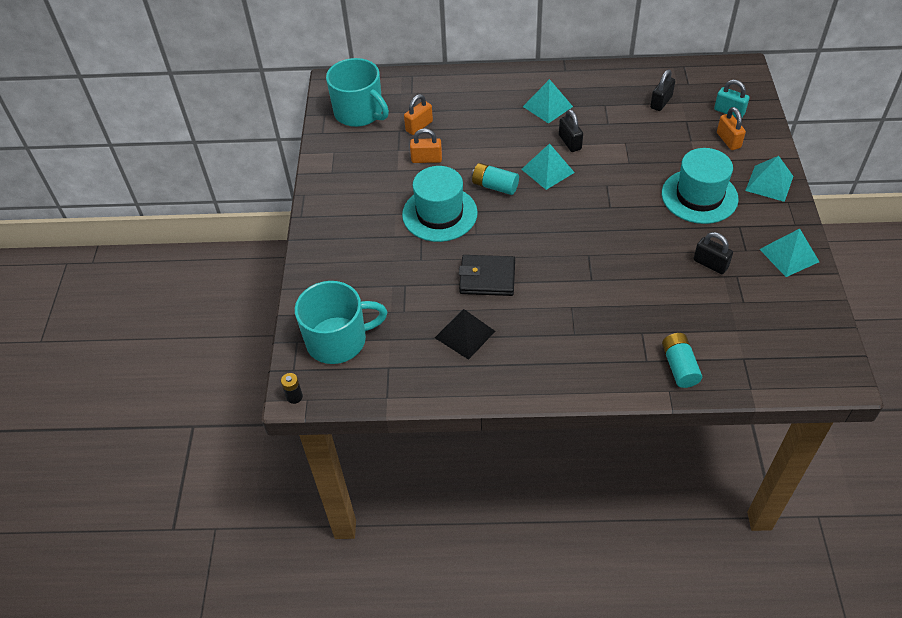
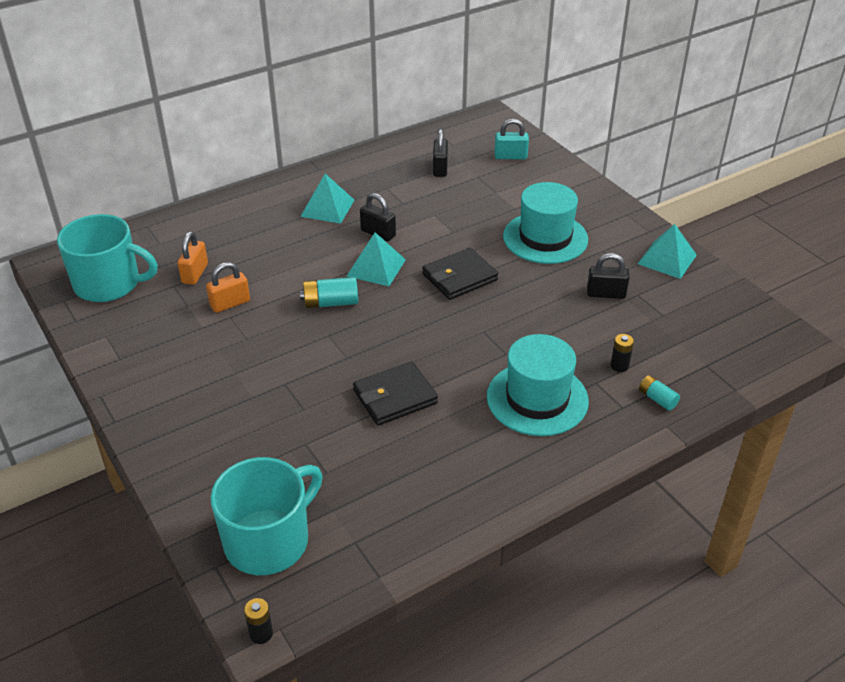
camera: 35 degrees left, 10 degrees down
(439, 214) = (289, 353): turquoise hat -> turquoise hat (537, 399)
(464, 334) = (416, 465): black pyramid -> none
(604, 203) = (459, 277): none -> black wallet
(671, 327) = (619, 366): none -> black battery
(679, 366) = (657, 399): turquoise battery -> turquoise battery, size x0.64
(728, 140) = (530, 181): orange padlock -> none
(769, 183) = (597, 205): turquoise pyramid -> none

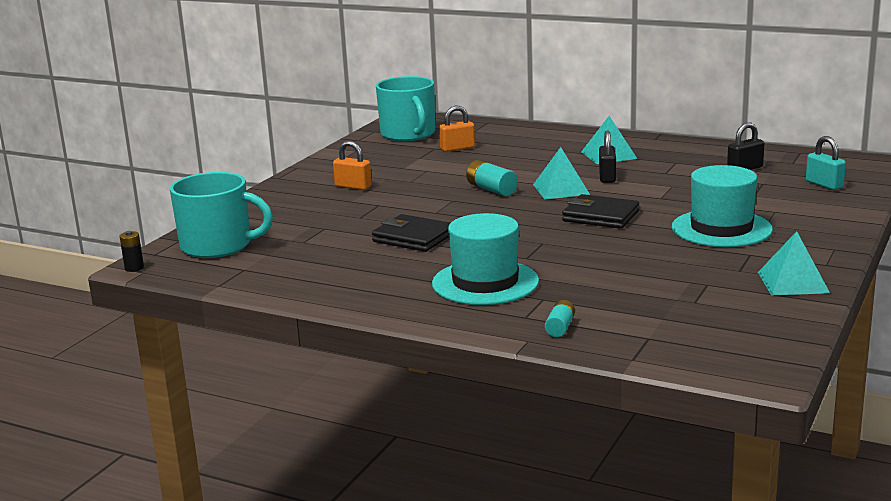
camera: 60 degrees right, 20 degrees down
(230, 303) = (441, 166): orange padlock -> orange padlock (353, 186)
(606, 294) = (682, 271): black padlock -> none
(619, 366) = (582, 302): black battery -> none

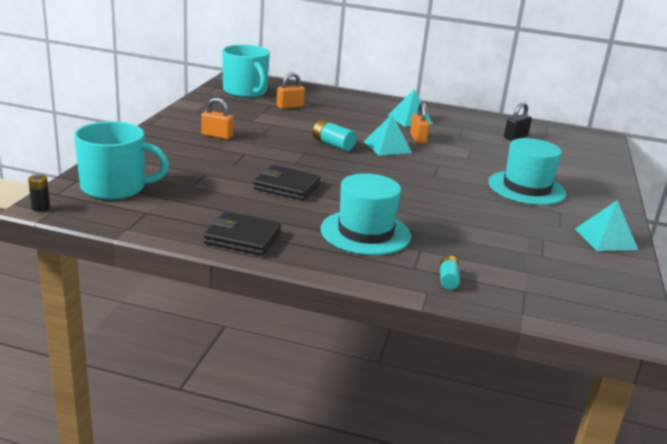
camera: 15 degrees left, 5 degrees up
(600, 216) = (429, 173): black wallet -> black wallet (242, 238)
(607, 177) = (418, 138): black padlock -> orange padlock
(824, 184) = (579, 153): turquoise padlock -> none

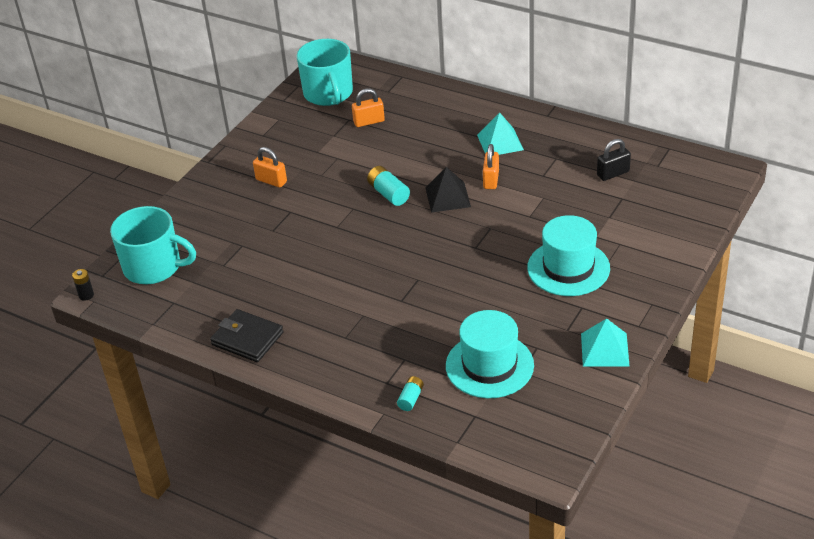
camera: 20 degrees right, 15 degrees up
(286, 186) = (313, 265): black wallet -> none
(365, 232) = (363, 334): turquoise hat -> turquoise hat (489, 365)
(387, 147) = (447, 197): turquoise pyramid -> black pyramid

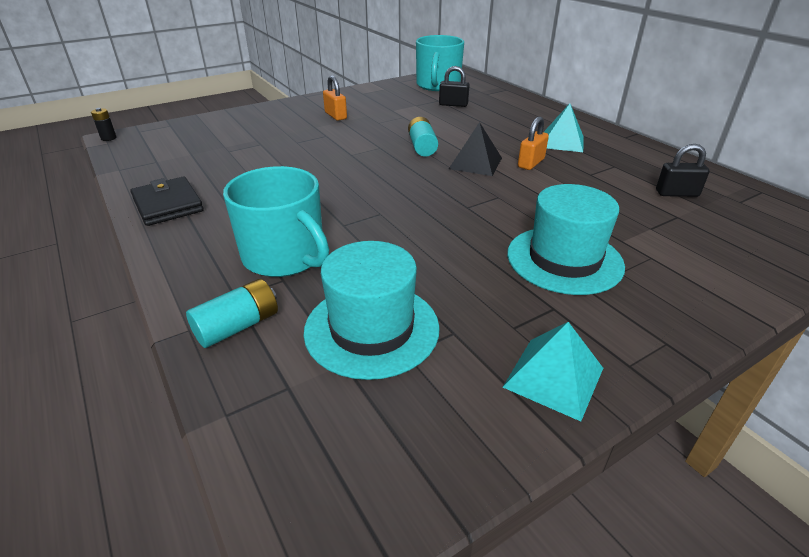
camera: 25 degrees right, 5 degrees down
(154, 267) = (179, 137): turquoise mug -> turquoise mug (285, 256)
(369, 121) = (453, 104): orange padlock -> black padlock
(410, 399) = (238, 326): turquoise battery -> turquoise battery, size x1.57

